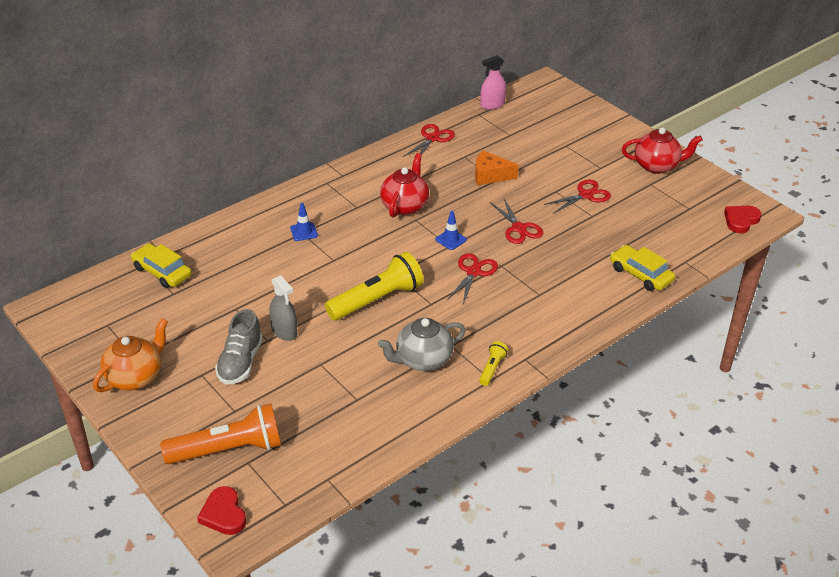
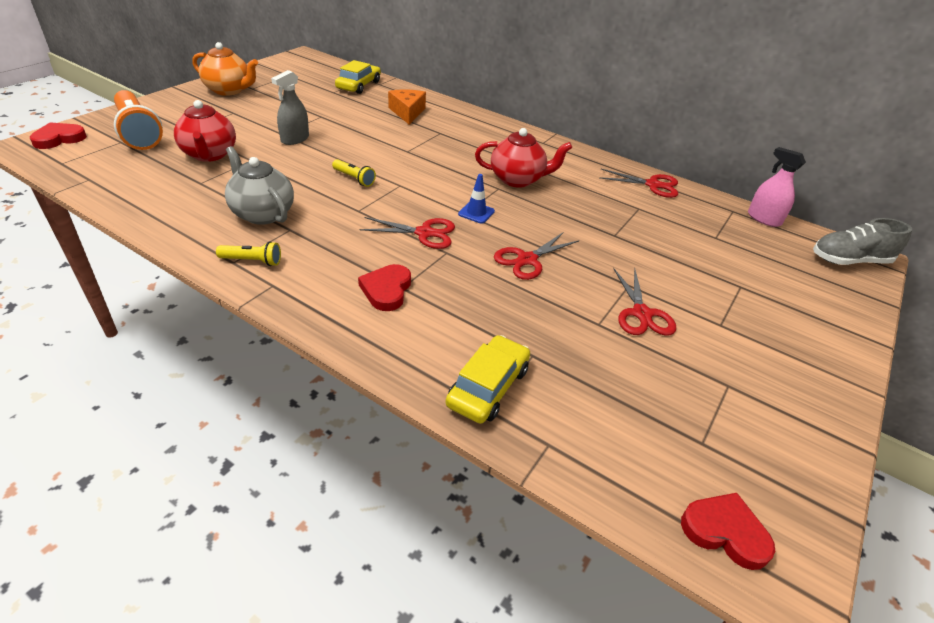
camera: 70 degrees right, 0 degrees up
(240, 362) = (250, 125): grey shoe -> grey shoe (849, 261)
(304, 232) = (442, 133): blue traffic cone -> none
(377, 300) = (354, 179): yellow flashlight -> yellow flashlight, size x0.46
(490, 175) = (618, 229): orange cheese -> orange cheese (407, 112)
(541, 302) = (386, 290): none -> red heart
(586, 195) = (641, 314): red scissors -> red scissors turned 45 degrees clockwise
(657, 166) = (785, 390): red teapot -> red teapot (209, 155)

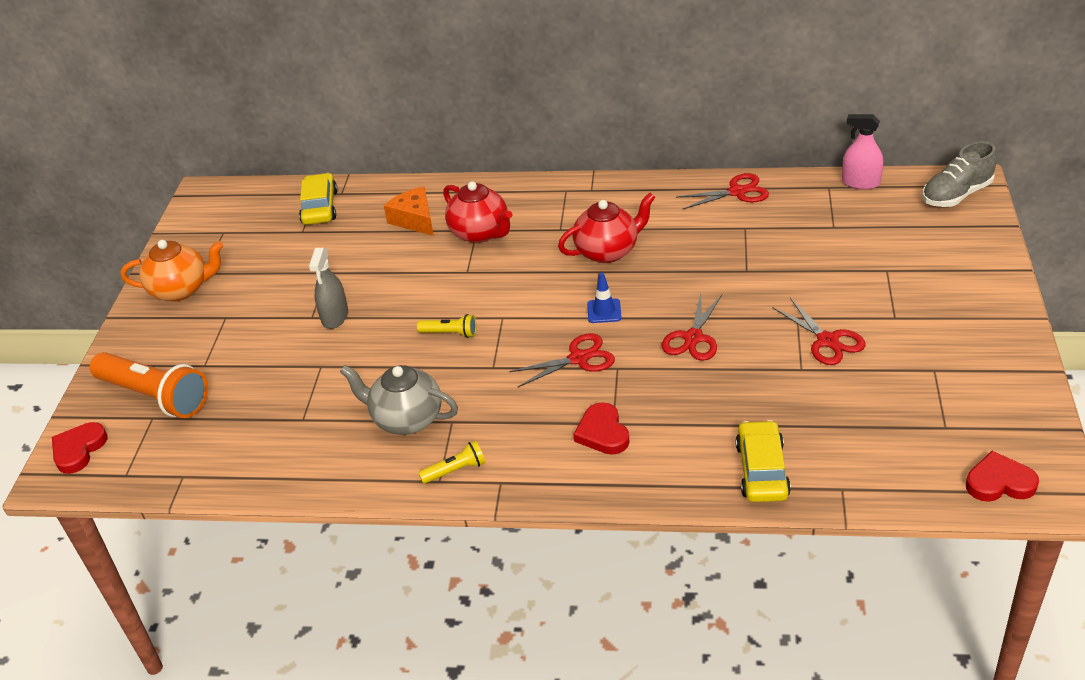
camera: 20 degrees left, 0 degrees up
(209, 155) = (269, 383): red teapot -> red teapot (480, 233)

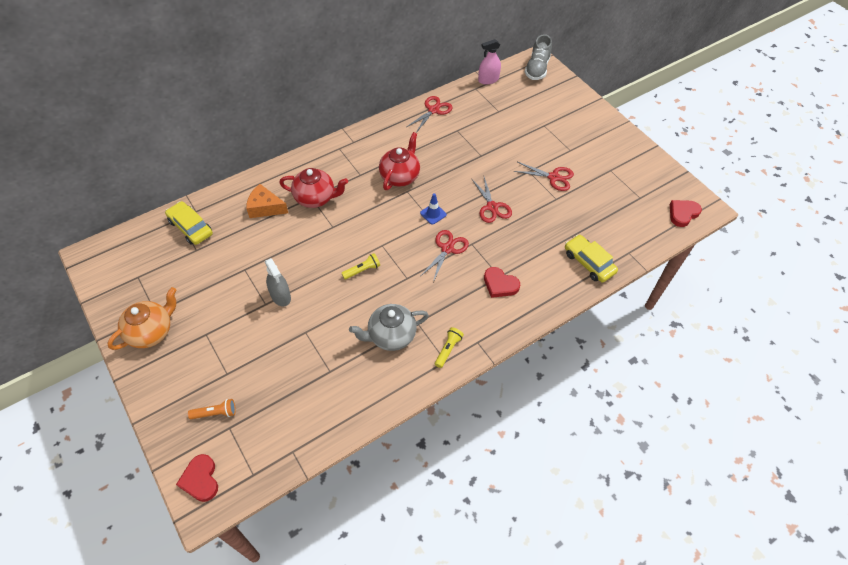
camera: 45 degrees left, 15 degrees up
(155, 396) = (215, 413): orange flashlight -> orange flashlight, size x0.46

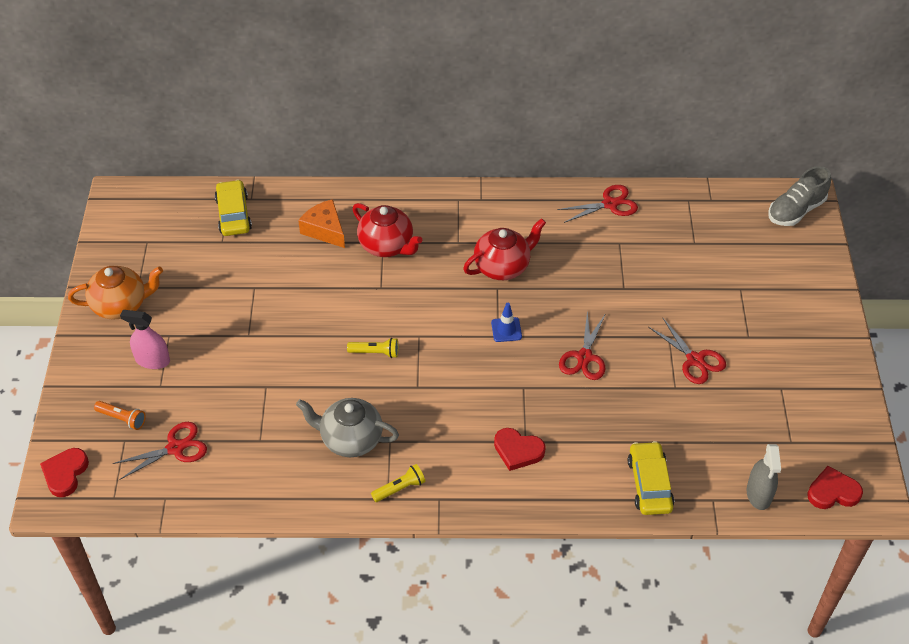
camera: 35 degrees right, 5 degrees down
(280, 296) = (269, 335): grey spray bottle -> grey spray bottle (759, 494)
(447, 249) = (490, 378): red scissors -> red scissors (175, 448)
(488, 80) = (715, 196): pink spray bottle -> pink spray bottle (152, 360)
(500, 284) = (518, 451): red heart -> red heart turned 45 degrees counterclockwise

